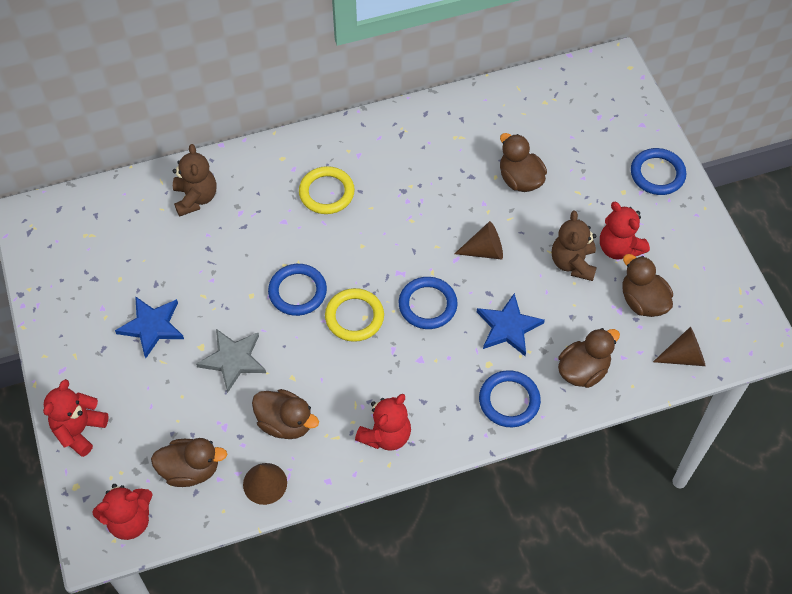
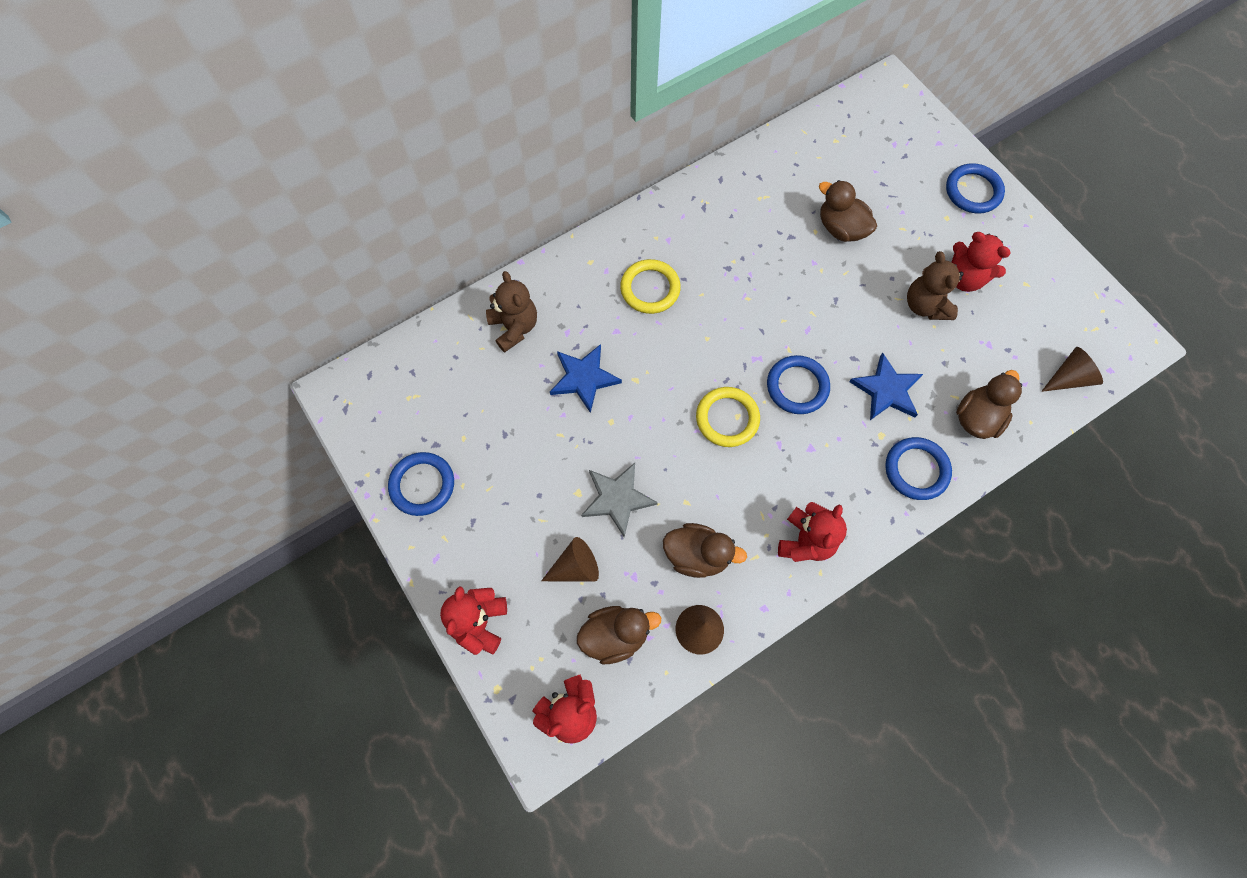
camera: 15 degrees left, 10 degrees up
(152, 326) = (517, 483): blue star -> blue star (584, 378)
(297, 292) = (658, 405): blue ring -> blue ring (422, 485)
(484, 251) = (833, 313): brown cone -> brown cone (575, 567)
(642, 301) = (1008, 329): brown duck -> none

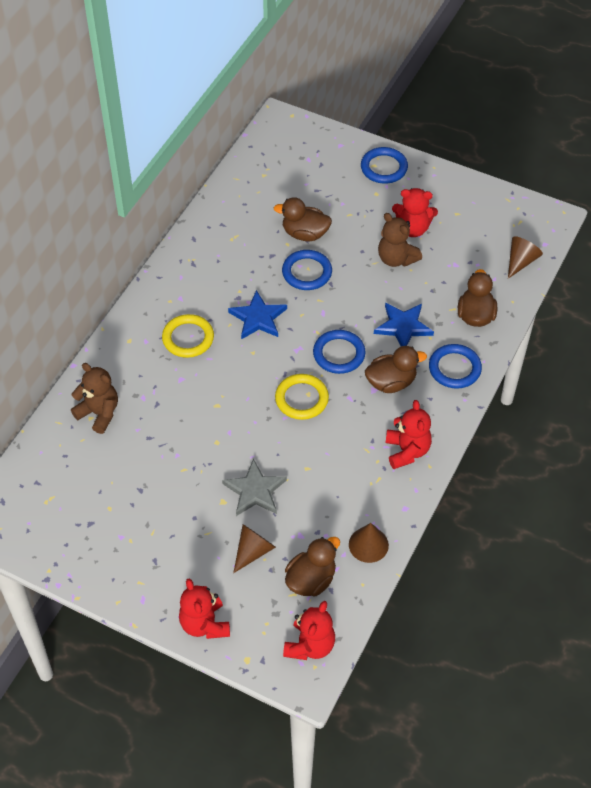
camera: 30 degrees left, 15 degrees down
(422, 485) = (98, 556): blue ring -> blue ring (307, 272)
(584, 378) = (177, 422): blue star -> blue star (258, 318)
(697, 555) = (336, 498): brown duck -> brown duck (391, 382)

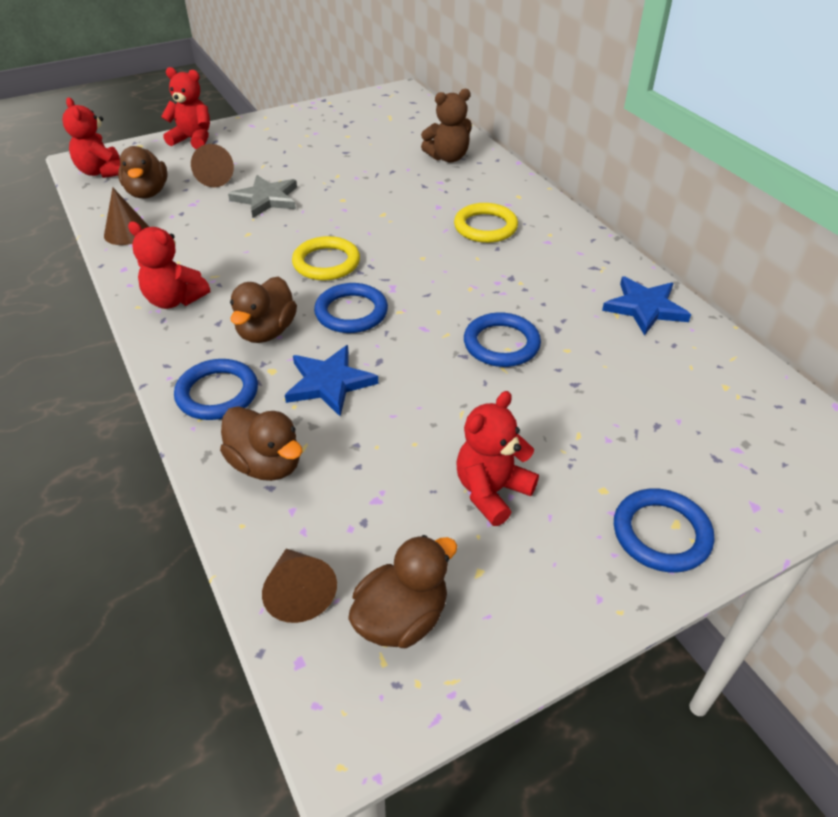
camera: 125 degrees right, 10 degrees down
(258, 318) = (466, 279): blue star -> blue star (645, 308)
(305, 234) = (573, 373): brown duck -> brown duck (401, 618)
(396, 259) = (448, 439): brown teddy bear -> none

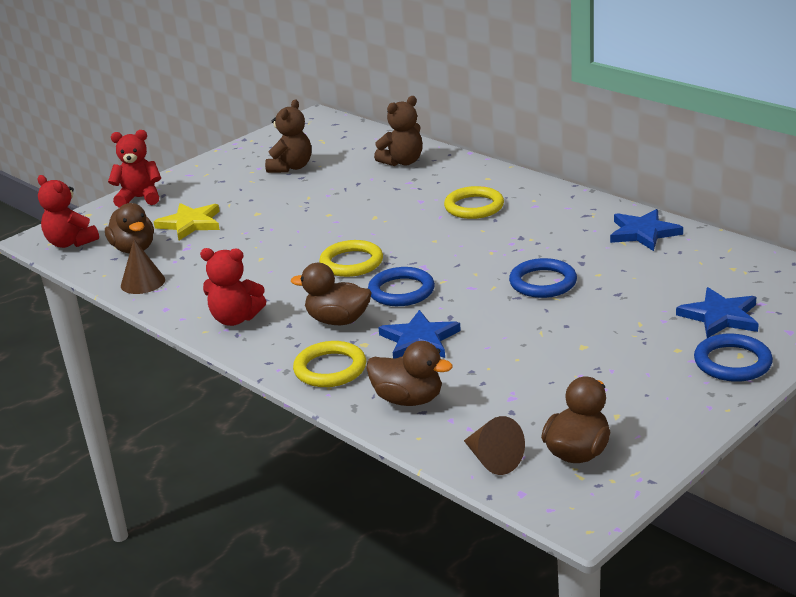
camera: 15 degrees left, 15 degrees down
(215, 178) = (190, 224): brown cone -> yellow star
(217, 393) = (330, 369): blue ring -> yellow ring
(266, 199) = (256, 229): grey star -> none
(266, 331) = (338, 320): brown duck -> brown duck turned 105 degrees clockwise
(344, 139) = (291, 167): none -> brown teddy bear
(491, 491) = (595, 371): red teddy bear -> none
(678, 455) = (720, 316): none -> blue star

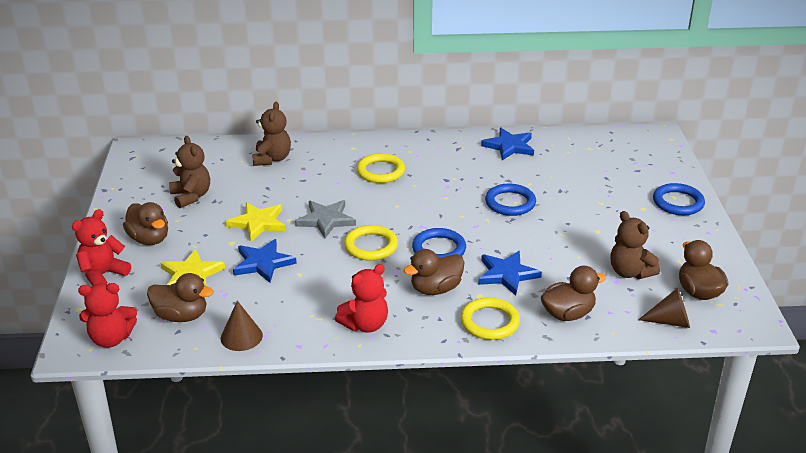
camera: 50 degrees left, 5 degrees up
(209, 186) = (149, 239): none -> brown duck
(301, 207) = (258, 223): none -> yellow star
(355, 227) = (326, 220): none -> grey star
(541, 397) = (630, 272): none -> brown teddy bear
(720, 316) = (630, 179): blue star -> blue star (263, 263)

